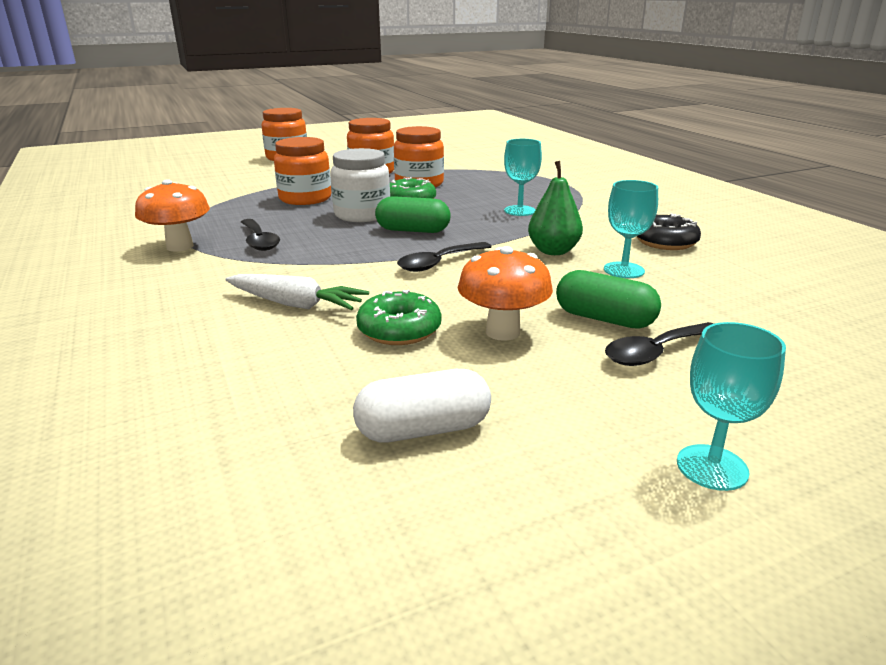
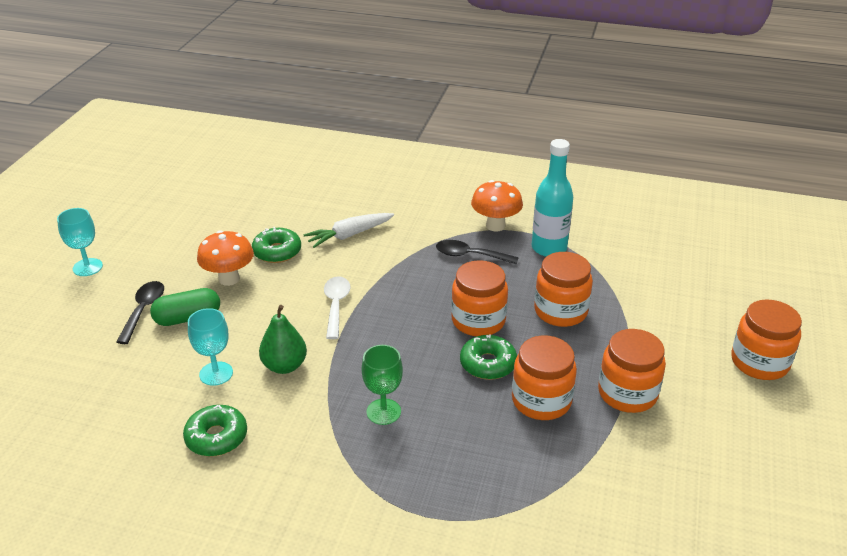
camera: 130 degrees right, 10 degrees up
(204, 220) = (549, 248): none -> turquoise bottle
(362, 215) = (478, 321): white jar -> orange jar
(413, 230) = (409, 326): green capsule -> none
(423, 429) = (202, 224): white capsule -> none
(438, 263) = (336, 305): black spoon -> white spoon
(520, 211) = (383, 412): turquoise goblet -> green goblet
(665, 242) = (216, 437): black donut -> green donut

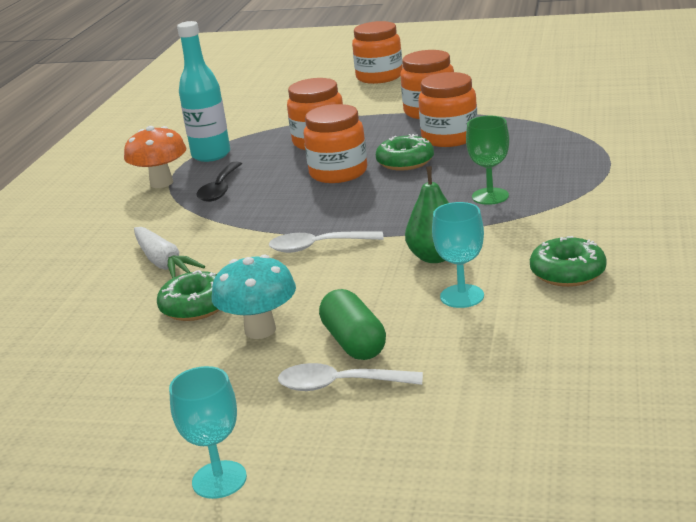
camera: 90 degrees left, 10 degrees down
(143, 310) = (339, 385): black spoon -> white spoon
(229, 279) = (260, 330): orange mushroom -> turquoise mushroom

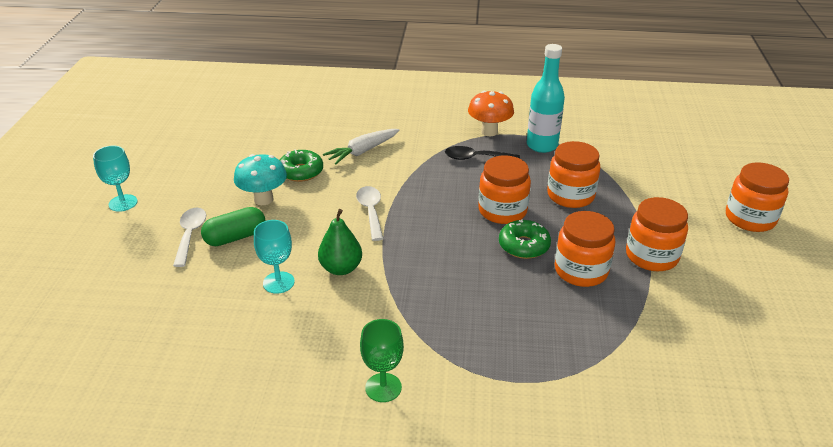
camera: 80 degrees right, 10 degrees up
(490, 196) = (445, 297): green goblet -> green goblet (383, 387)
(567, 272) = (298, 338): green donut -> none

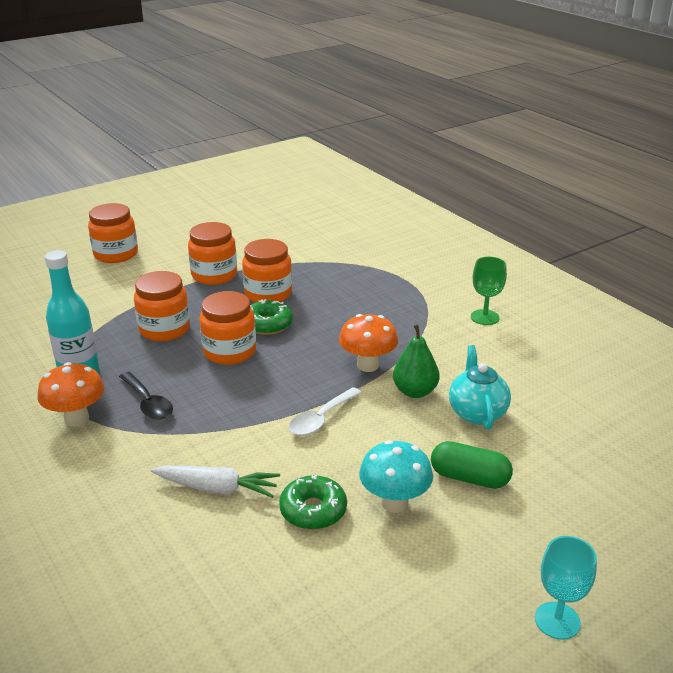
camera: 130 degrees left, 5 degrees down
(190, 235) = (512, 512): white spoon -> none
(278, 282) = (477, 412): turquoise goblet -> turquoise teapot
(402, 265) = (368, 365): none -> orange mushroom

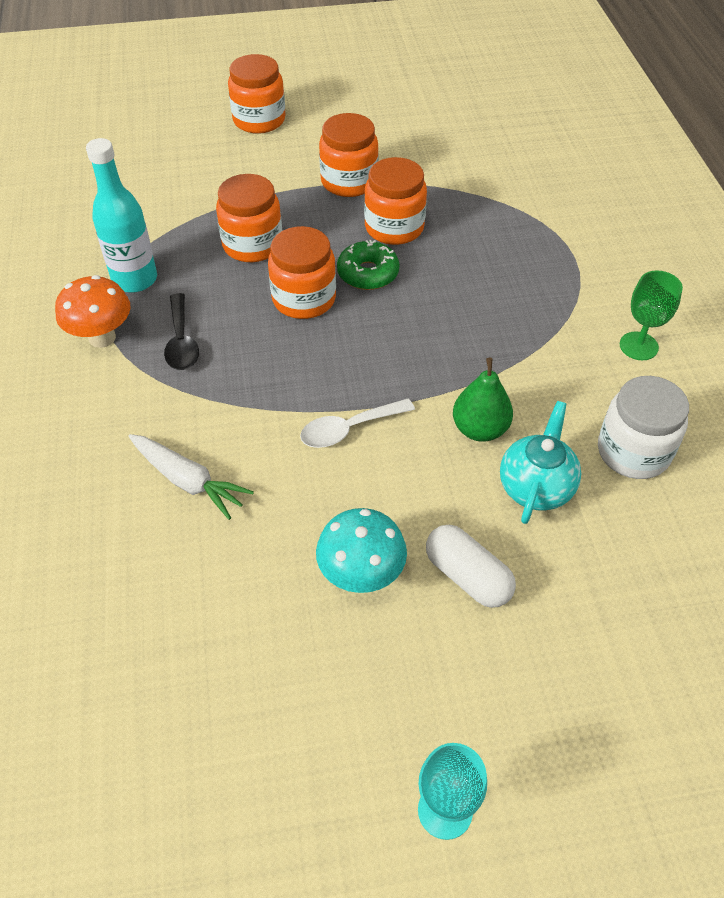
camera: 25 degrees right, 20 degrees up
(313, 510) = (268, 549): green donut -> none
(368, 365) = (447, 371): orange mushroom -> none
(469, 478) = (467, 576): green capsule -> white capsule
(524, 374) = (633, 452): none -> white jar

